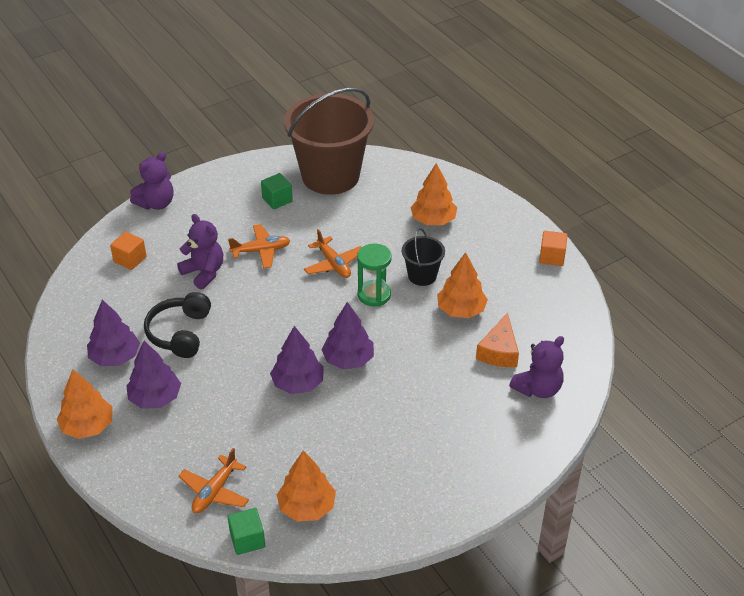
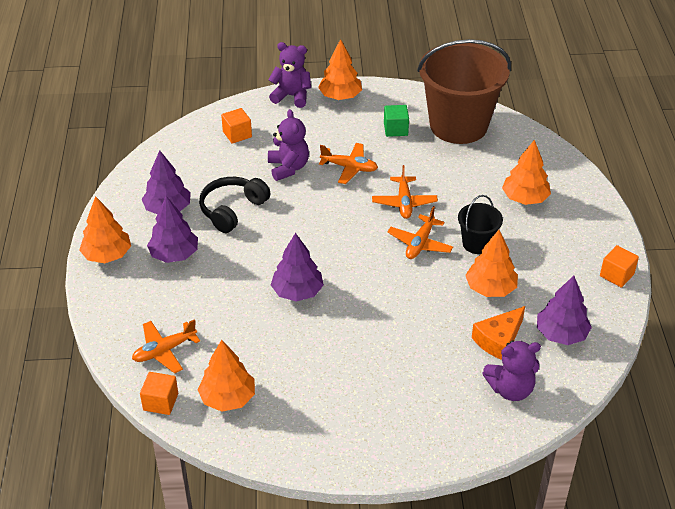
camera: 30 degrees right, 0 degrees up
(156, 203) = (292, 96): purple teddy bear -> purple teddy bear turned 150 degrees counterclockwise
(203, 187) = (340, 96): none -> orange tree
(247, 539) = (160, 402): green cube -> orange cube
(348, 359) = (355, 289): purple tree -> purple tree (561, 334)
(374, 295) = (420, 243): green hourglass -> orange plane

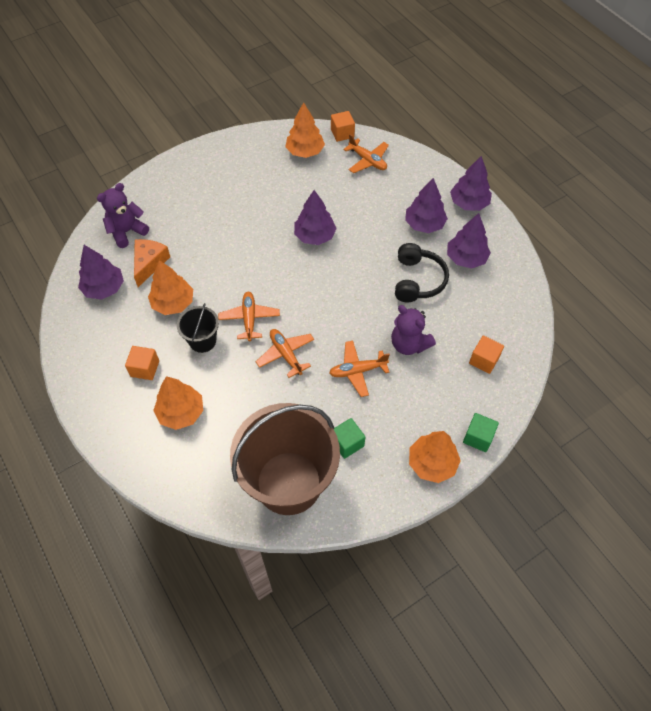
camera: 150 degrees right, 15 degrees up
(107, 255) = (469, 203): orange tree -> purple tree
(164, 351) = (367, 160): orange plane -> orange plane turned 105 degrees clockwise
(292, 96) = (478, 437): purple teddy bear -> green cube
(616, 275) = (73, 363): orange cube -> orange cube (145, 368)

